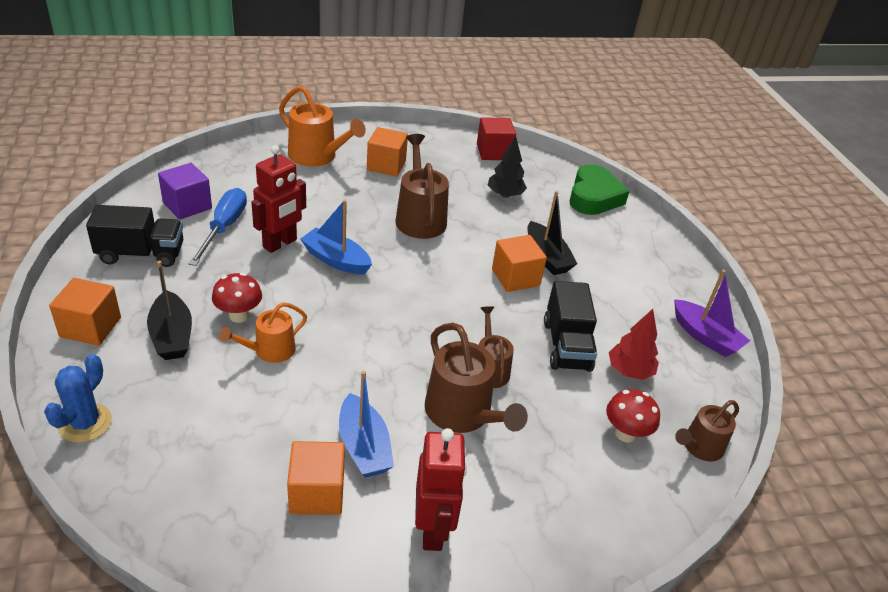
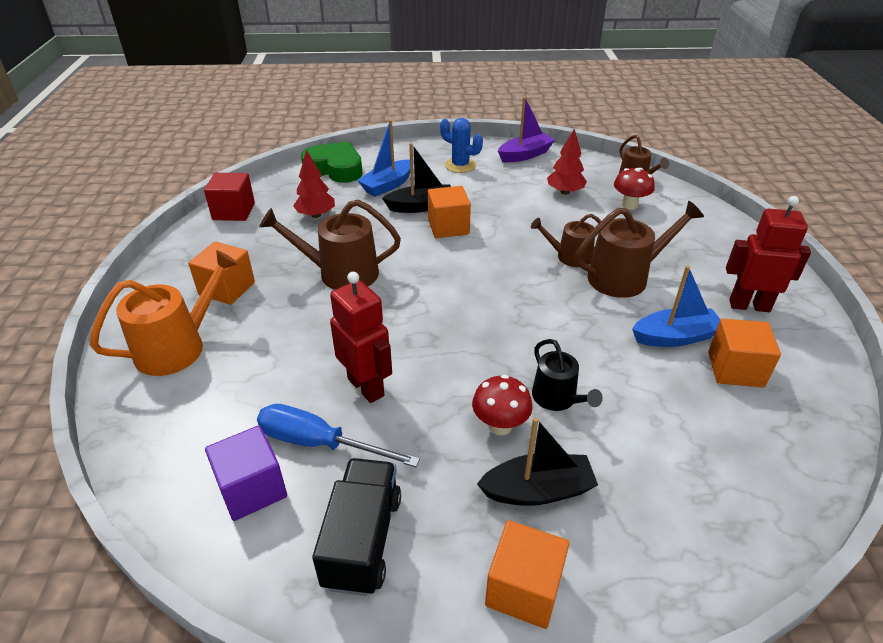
camera: 75 degrees left, 0 degrees up
(85, 423) = (697, 571): blue cactus -> blue cactus (460, 165)
(270, 350) = (557, 398): orange watering can -> black watering can
(336, 260) = (406, 340): blue boat -> blue boat (388, 185)
(505, 195) = (316, 215): black tree -> red tree
(566, 345) = (538, 215): black truck -> none

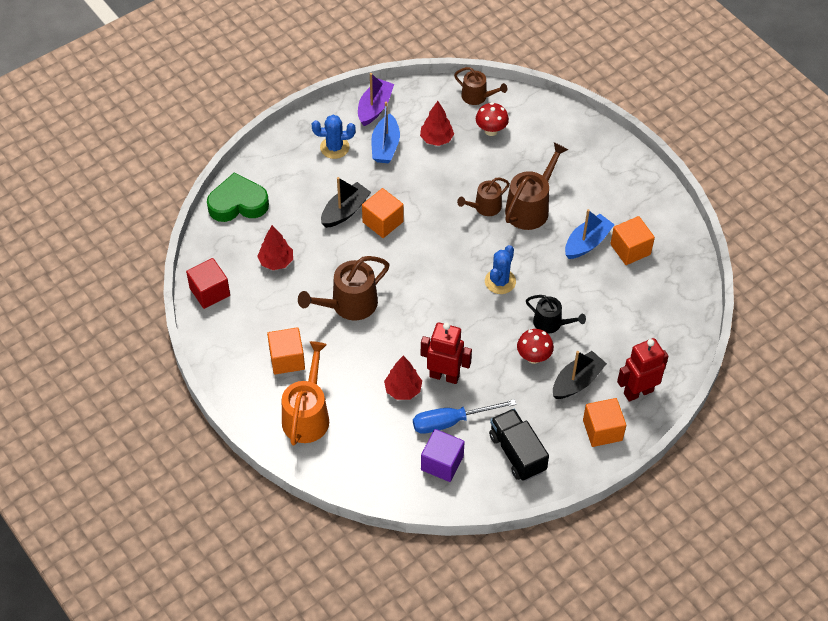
camera: 35 degrees left, 15 degrees up
(304, 376) = (403, 390): none -> red tree
(388, 185) = (299, 201): blue boat -> blue boat (385, 146)
(528, 326) = (500, 281): none -> blue cactus
(749, 305) = (615, 193): red robot -> red robot (638, 392)

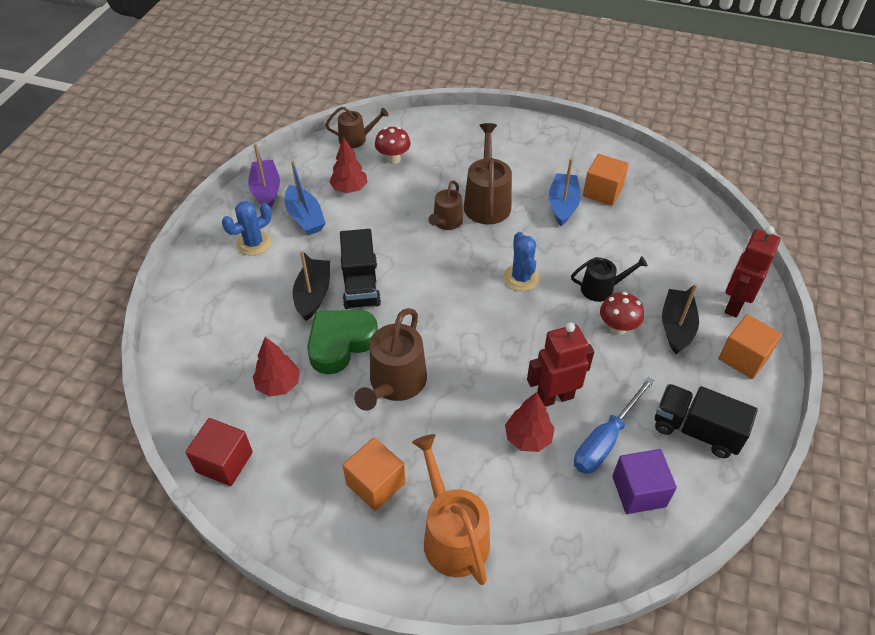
camera: 35 degrees left, 5 degrees down
(238, 203) = (188, 348): green heart -> green heart (340, 343)
(383, 222) = (360, 285): orange cube -> black truck

